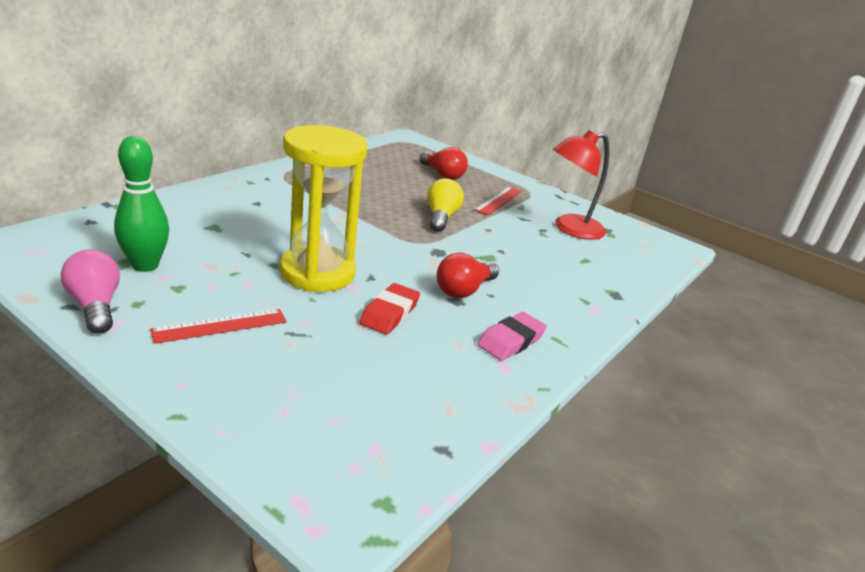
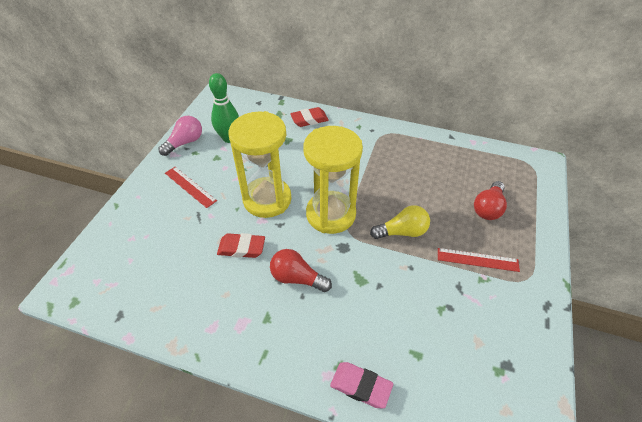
camera: 75 degrees right, 20 degrees up
(192, 202) = (309, 119): none -> red eraser
(383, 243) = (331, 214): none -> yellow hourglass
(511, 341) = (245, 323): pink eraser -> pink eraser (361, 386)
(570, 229) = (474, 330): red lamp -> none

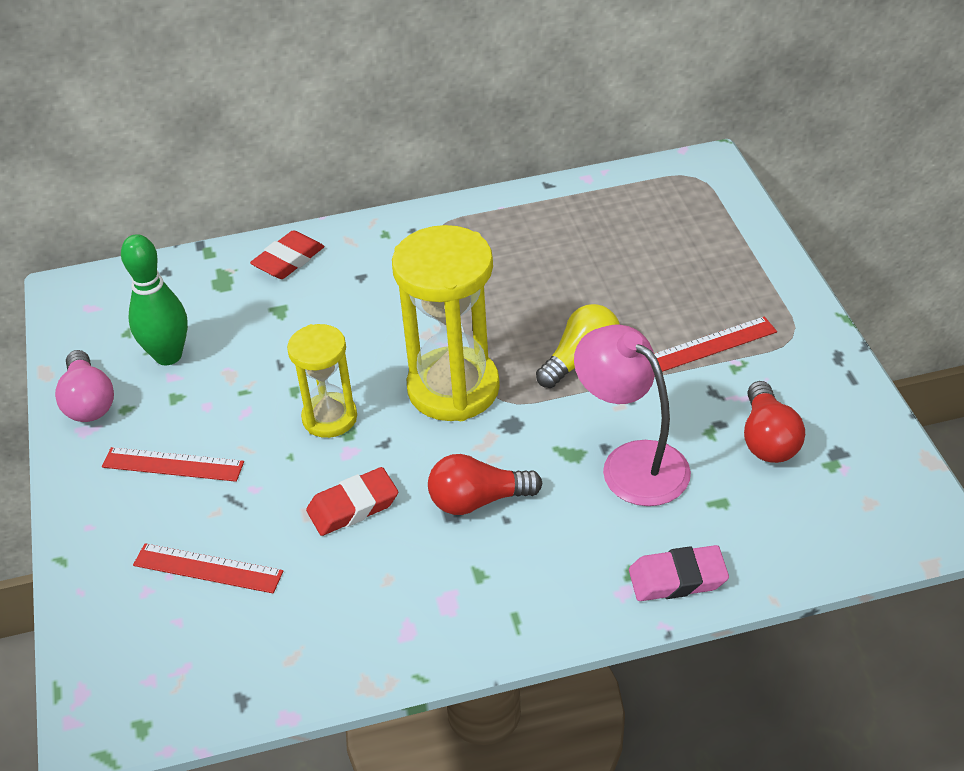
camera: 30 degrees left, 5 degrees down
(162, 242) = (208, 568): none -> red ruler
(185, 142) = (88, 401): pink light bulb -> pink light bulb turned 150 degrees clockwise
(267, 199) = (329, 418): yellow hourglass -> yellow hourglass, size x0.59
(386, 302) = (632, 462): none -> pink lamp
(488, 208) = (678, 267): red light bulb -> red light bulb (768, 439)

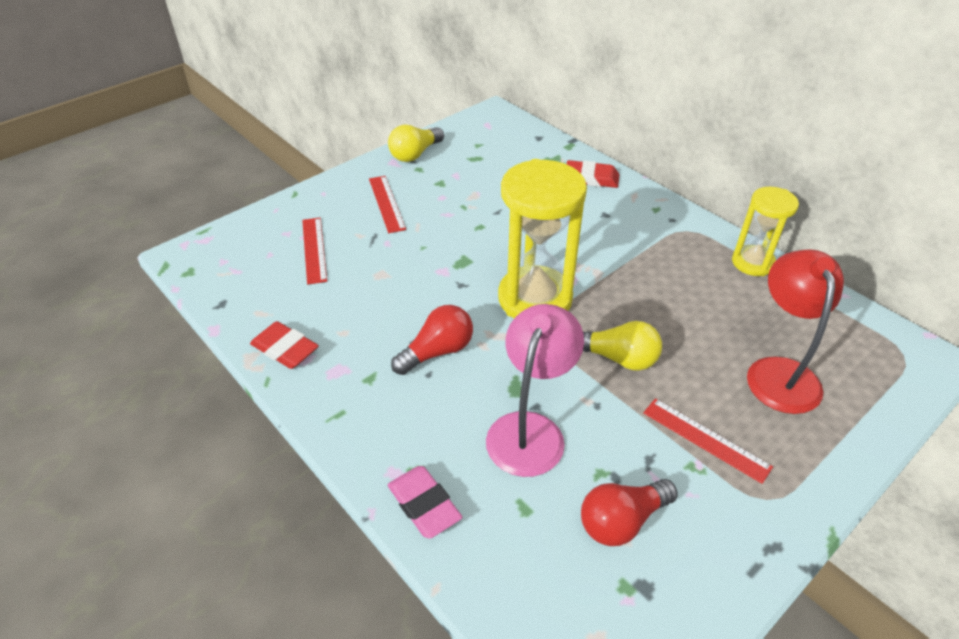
camera: 60 degrees right, 0 degrees up
(88, 401) = (415, 154): pink light bulb -> yellow light bulb
(168, 356) = (471, 166): green bowling pin -> none
(329, 418) = (466, 251): yellow hourglass -> yellow hourglass (752, 262)
(353, 506) = (396, 291): red eraser -> red eraser (285, 349)
(478, 500) = (437, 352): red light bulb -> red light bulb turned 90 degrees clockwise
(667, 260) = (779, 372): none -> red lamp

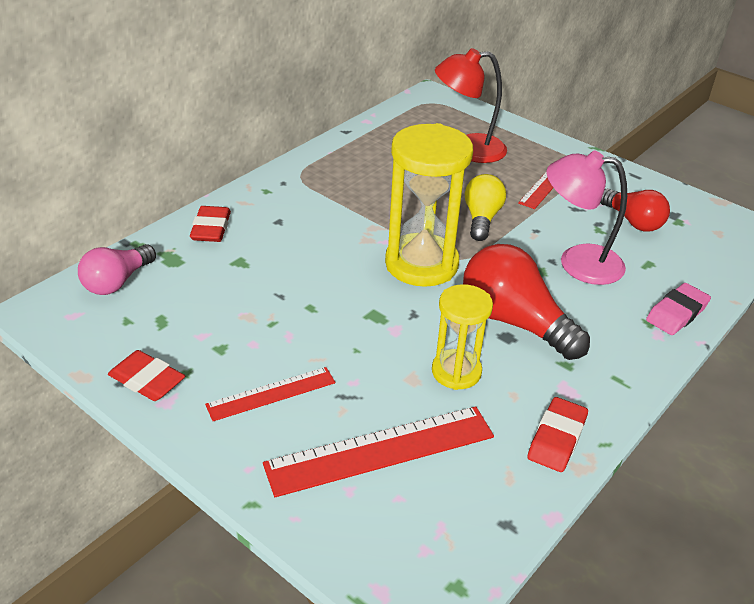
camera: 100 degrees left, 5 degrees down
(314, 249) = (380, 450): red ruler -> red ruler, size x1.69
(415, 154) = (147, 380): yellow light bulb -> red eraser
(437, 352) = (514, 322): red light bulb -> red light bulb, size x1.59
(522, 139) = (117, 282): none -> pink light bulb
(752, 262) = (342, 147): yellow hourglass -> yellow hourglass (456, 372)

